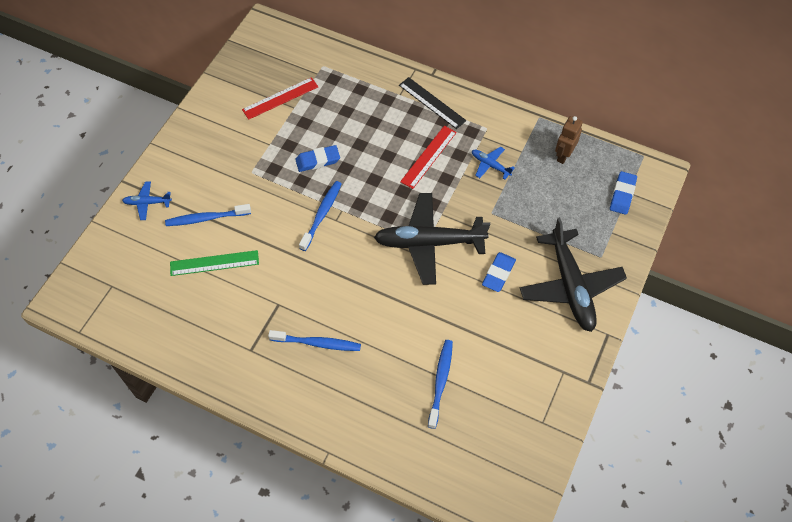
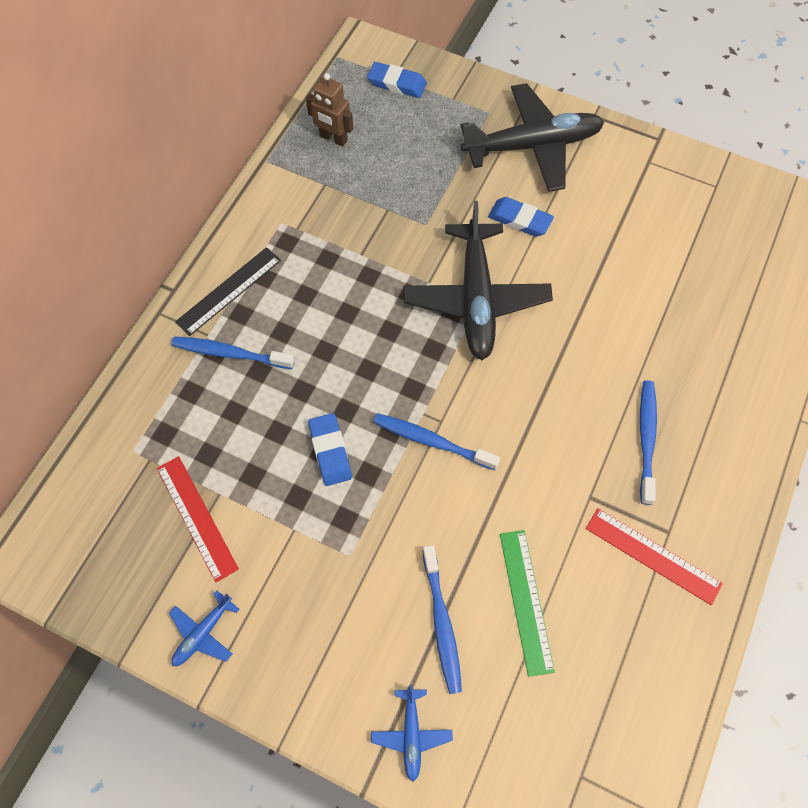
camera: 90 degrees left, 5 degrees up
(429, 157) = (329, 296): red ruler -> red ruler (653, 555)
(440, 381) = (681, 289): blue toothbrush -> blue toothbrush (230, 353)
(490, 165) = (347, 221): blue plane -> blue plane (203, 633)

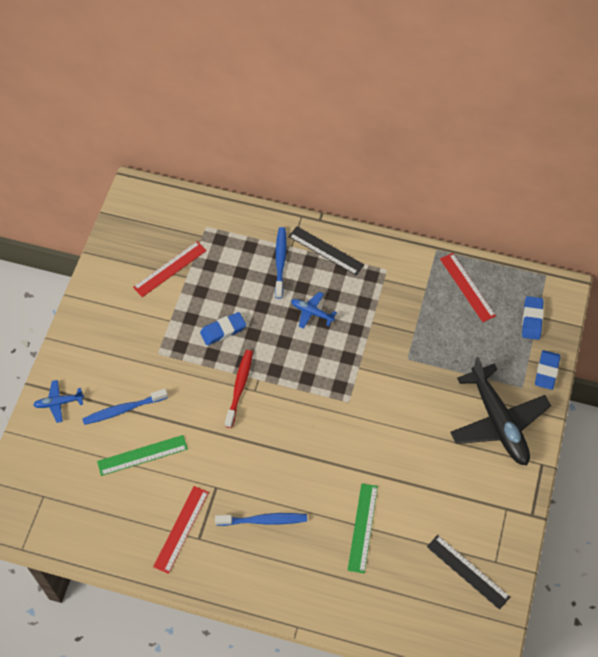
camera: 80 degrees right, 5 degrees down
(203, 633) = (103, 287): blue plane -> blue plane (312, 312)
(333, 138) = (467, 287): brown robot -> red ruler
(432, 441) = (239, 387): blue toothbrush -> red toothbrush
(476, 299) = (352, 399): black plane -> none
(519, 220) = (426, 420): blue eraser -> blue eraser (546, 371)
(664, 318) = (363, 527): none -> green ruler
(727, 216) = (468, 571): none -> black ruler

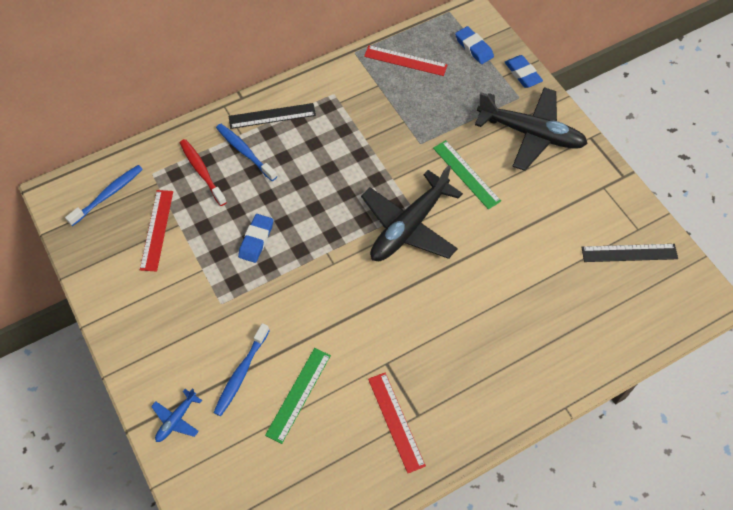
camera: 45 degrees left, 0 degrees up
(239, 387) = (318, 271): red toothbrush -> red toothbrush (202, 171)
(264, 520) = (451, 353): blue toothbrush -> blue toothbrush (108, 195)
(312, 312) = (312, 169): blue plane -> none
(332, 410) = (409, 226): none -> black plane
(363, 527) = (527, 290): green ruler -> green ruler (466, 174)

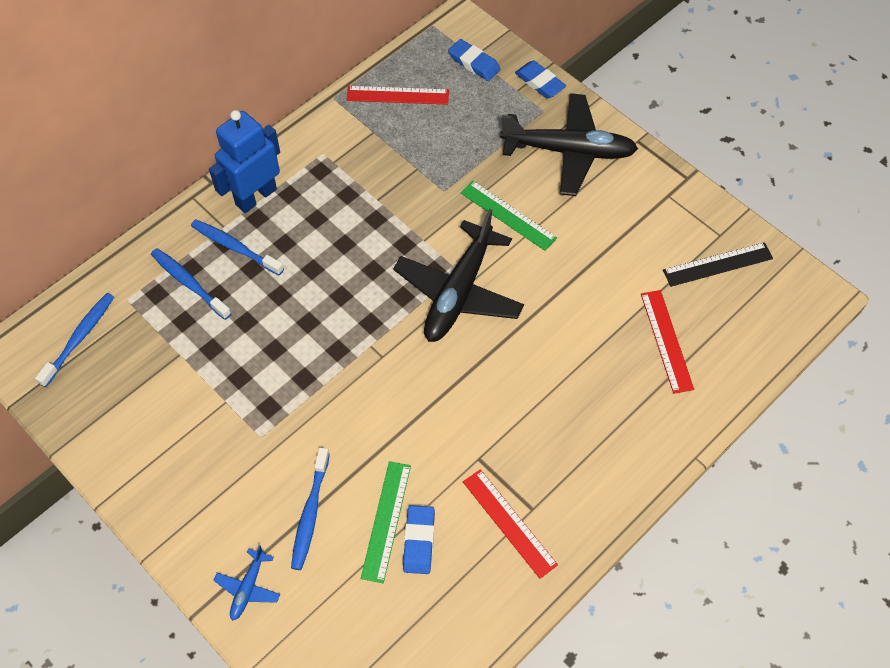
camera: 15 degrees left, 0 degrees up
(156, 230) = (154, 367): red ruler -> red ruler (666, 341)
(202, 171) = (189, 283): red toothbrush -> blue toothbrush
(256, 240) = (281, 350): blue eraser -> blue eraser (419, 541)
(272, 116) = (255, 196): black ruler -> blue robot

